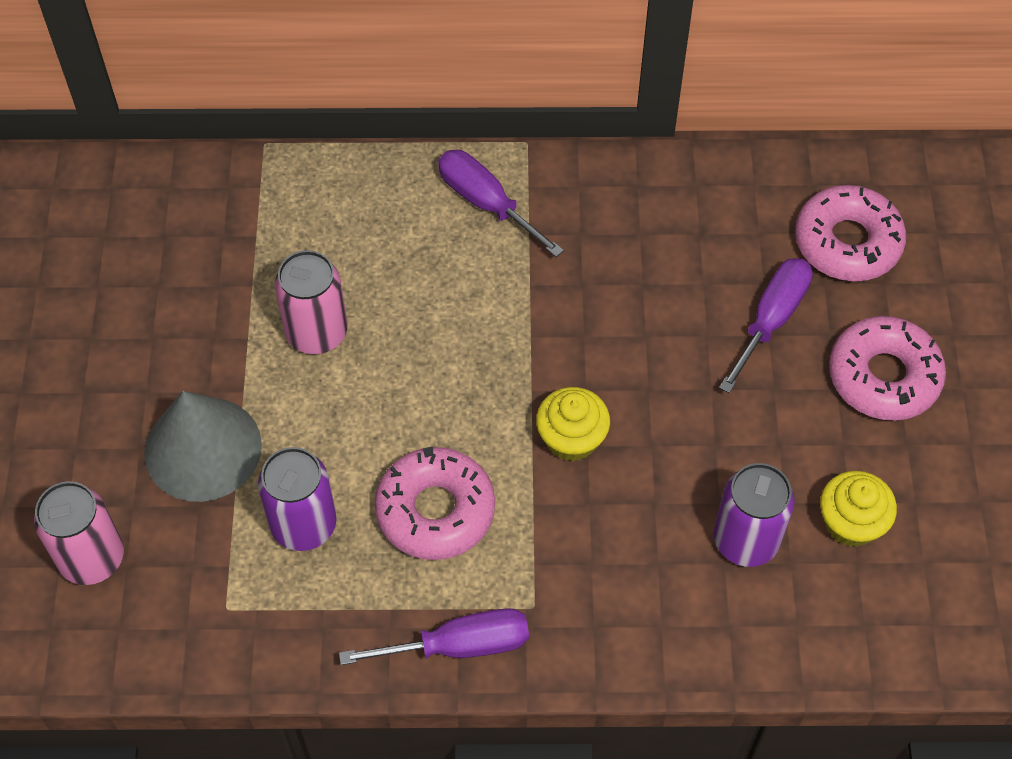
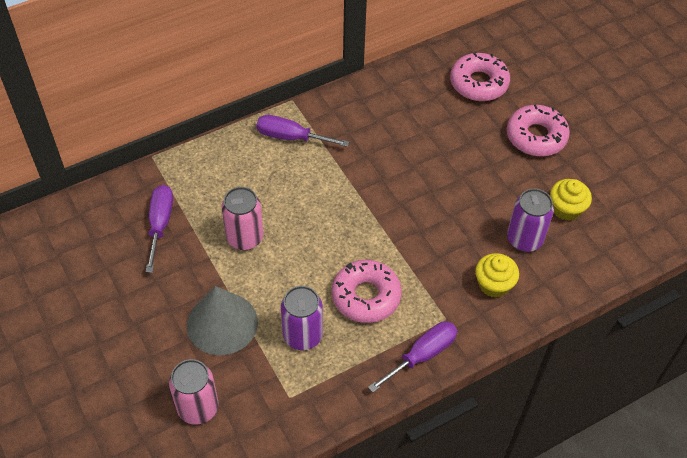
camera: 30 degrees left, 5 degrees down
(571, 438) = (410, 230): yellow cupcake -> yellow cupcake (494, 284)
(771, 320) = (467, 133): purple screwdriver -> purple screwdriver (160, 224)

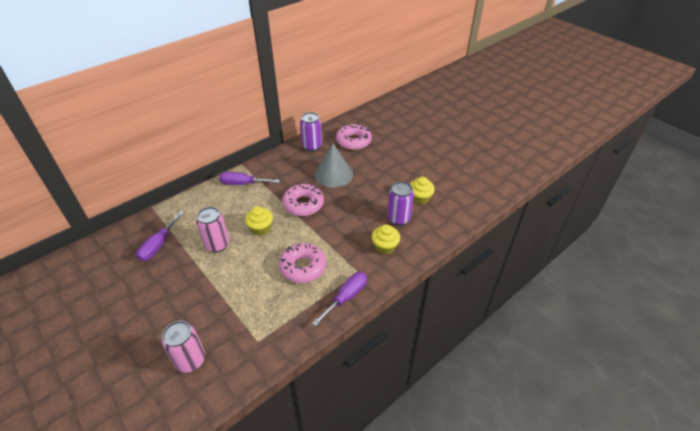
camera: 10 degrees left, 10 degrees down
(160, 224) = (158, 245): purple screwdriver -> purple screwdriver turned 150 degrees counterclockwise
(222, 323) = (205, 300): grey cone -> grey cone (333, 174)
(302, 335) = (262, 298): purple can -> purple can (312, 146)
(311, 221) = (261, 228): none -> yellow cupcake
(536, 136) = (393, 163): pink donut -> pink donut (303, 204)

